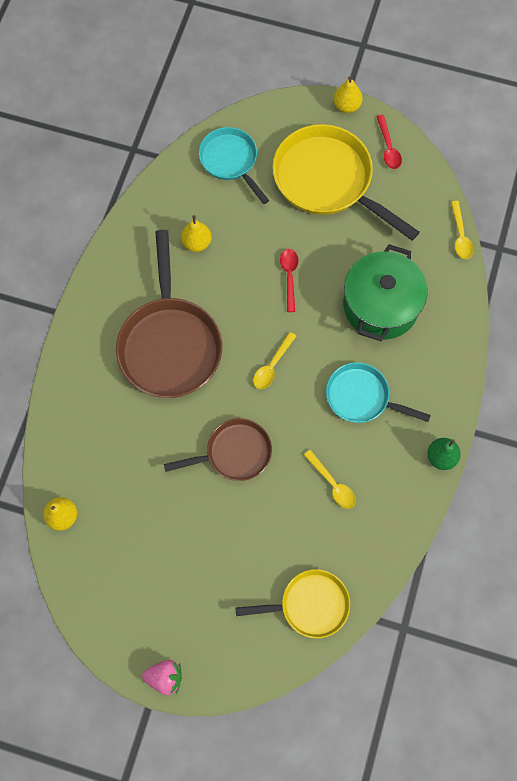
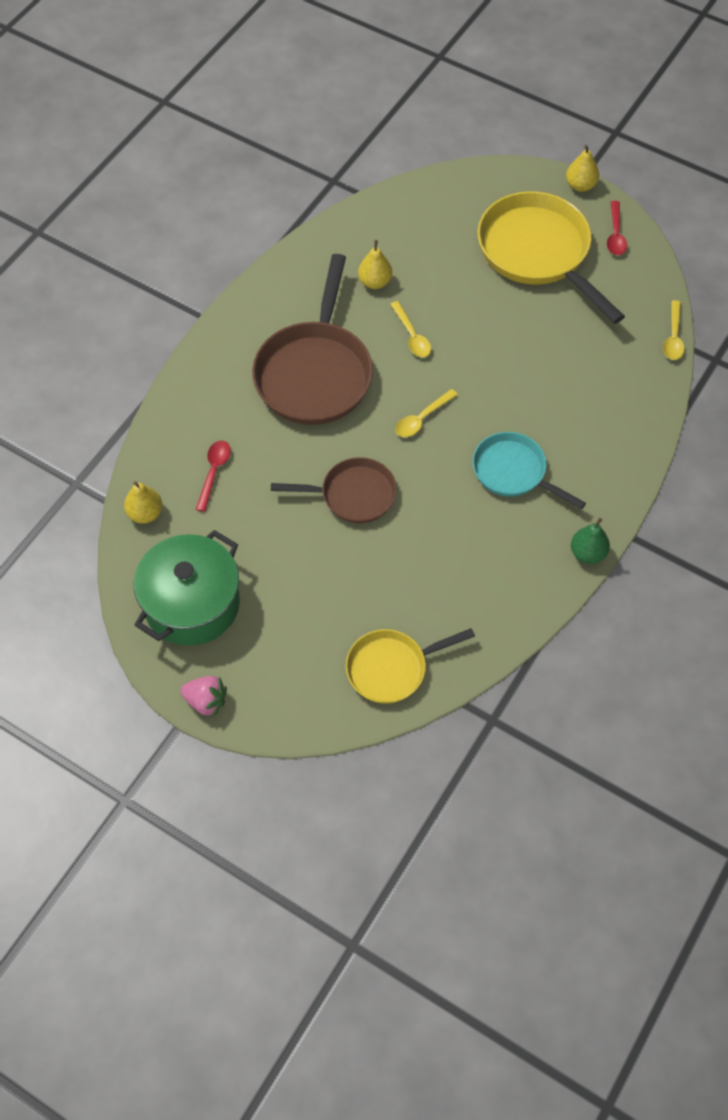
camera: 15 degrees right, 10 degrees down
(230, 161) = (436, 212): turquoise pan -> none
(289, 277) = (467, 336): red spoon -> red spoon (214, 472)
(309, 605) = (391, 668): yellow pan -> yellow pan turned 150 degrees clockwise
(332, 484) = (454, 551): yellow spoon -> yellow spoon (412, 336)
(380, 305) = (562, 386): green pot -> green pot (192, 604)

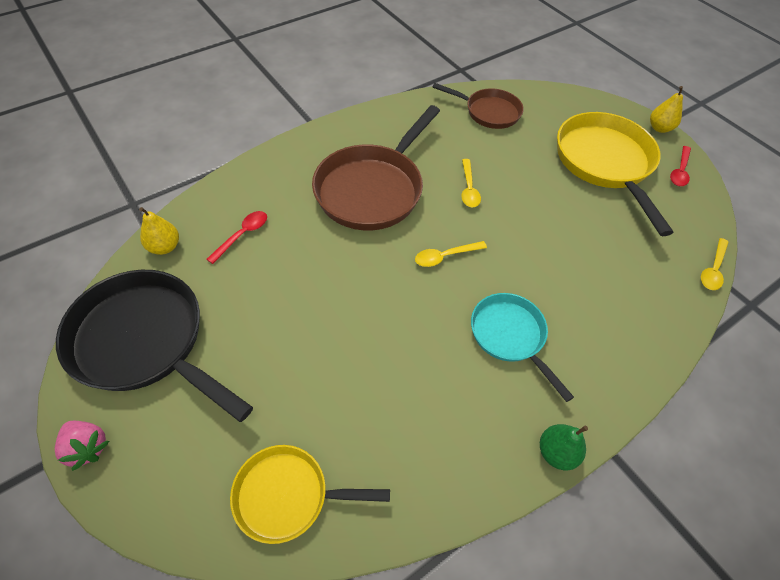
camera: 20 degrees right, 5 degrees down
(192, 604) = (145, 341): green pot -> black pan
(353, 495) = (348, 299): brown pan -> brown pan (489, 112)
(375, 282) = (457, 141): yellow pear -> none

